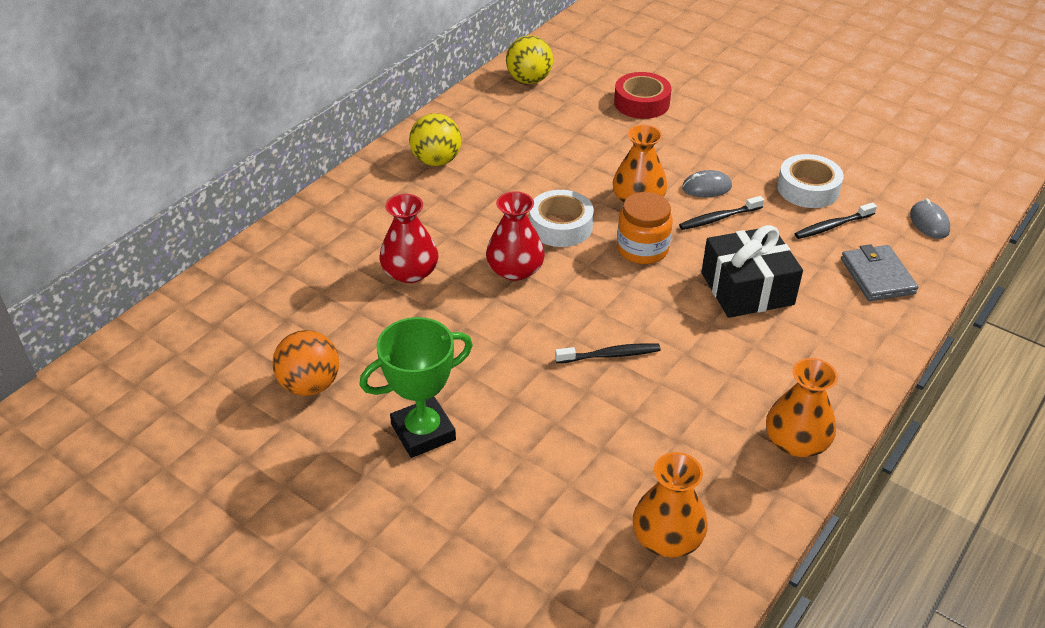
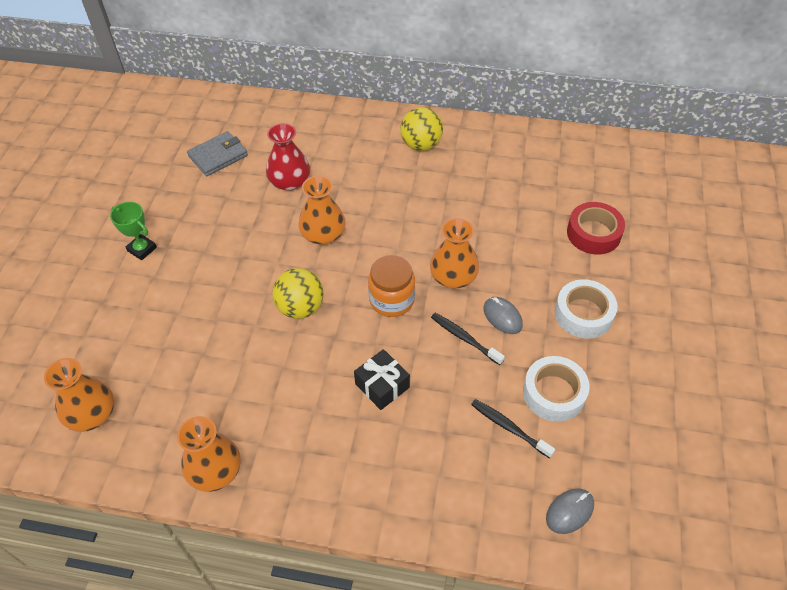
camera: 65 degrees right, 10 degrees up
(310, 385) = (162, 180): orange ball -> none
(423, 432) = (142, 249): green trophy -> green trophy, size x0.61
(515, 270) = (323, 234): red vase -> orange vase
(529, 80) = (566, 154): yellow ball -> yellow ball (300, 308)
(560, 226) = (389, 241): white tape -> white tape (583, 314)
(610, 355) = (258, 321): black toothbrush -> none
(747, 288) = (382, 385): black gift -> black gift, size x0.61
(877, 276) = (456, 483): grey wallet -> grey wallet (218, 156)

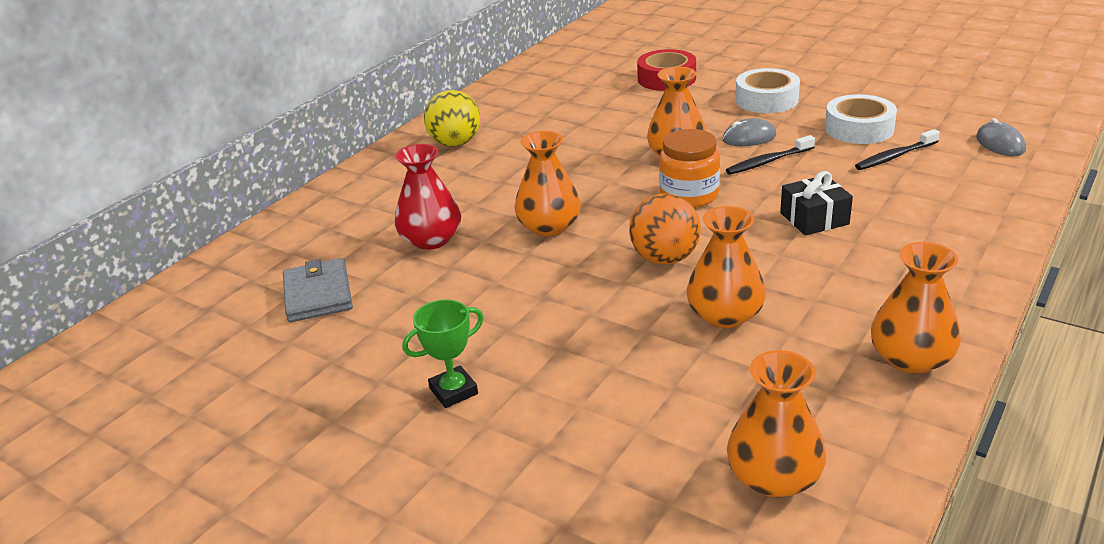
camera: 65 degrees left, 20 degrees down
(241, 357) = (725, 315): none -> orange vase
(300, 308) = (665, 258): yellow ball -> orange ball

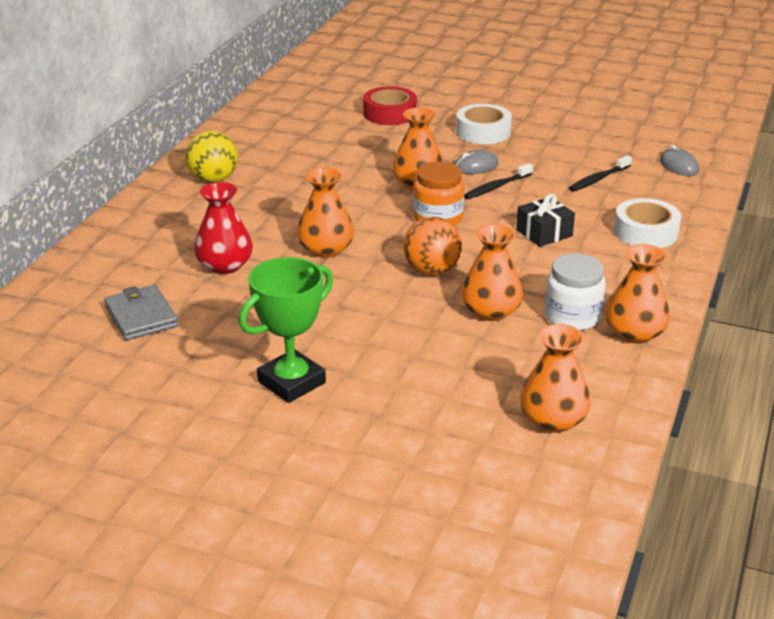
camera: 15 degrees left, 0 degrees up
(453, 391) = (291, 382): green trophy -> green trophy, size x1.64
(829, 329) = (572, 317): none -> white jar
(859, 129) = (565, 156): white tape -> white tape (646, 232)

